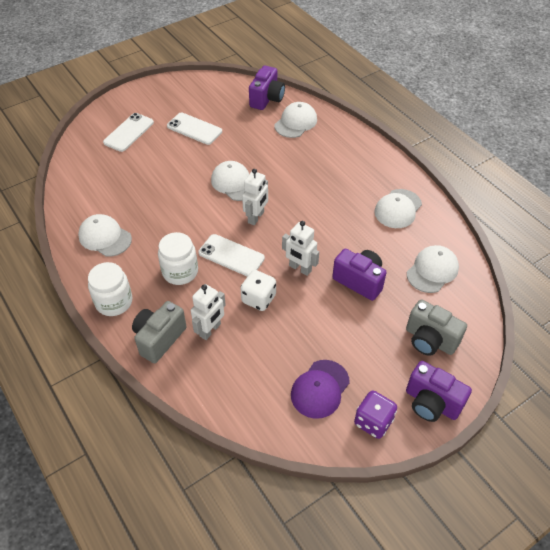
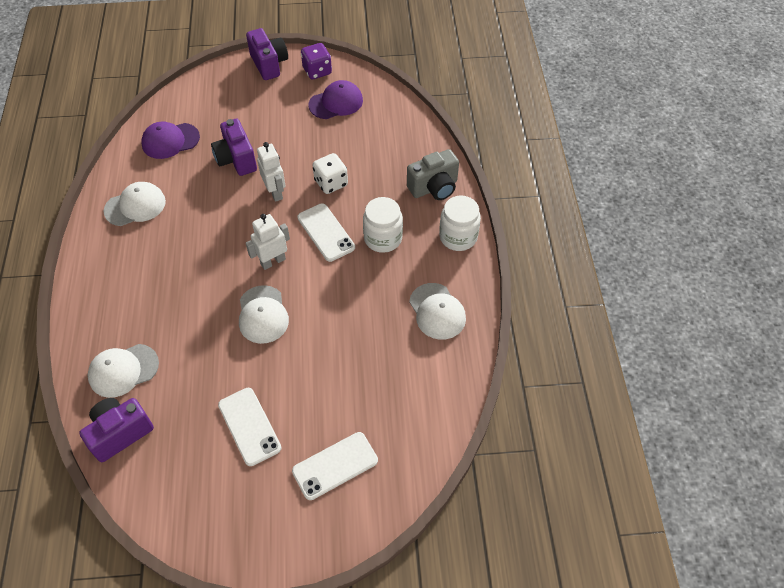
camera: 150 degrees left, 5 degrees up
(210, 330) = (388, 176): white robot -> none
(430, 340) = (229, 97): grey camera -> none
(432, 270) = (170, 141): white cap -> purple cap

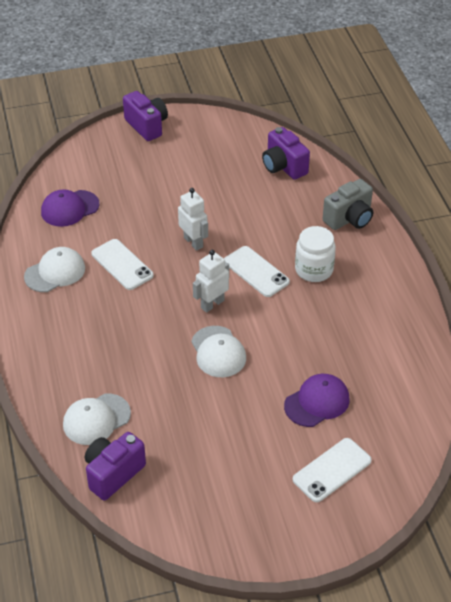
camera: 10 degrees left, 10 degrees down
(236, 159) = (143, 217): purple camera -> purple camera (283, 167)
(249, 426) = (238, 449): white phone -> white phone (122, 265)
(317, 71) = (198, 127): purple dice -> none
(331, 183) = (246, 227): white dice -> none
(336, 103) = (227, 154): purple cap -> purple cap (317, 402)
(437, 311) = (386, 326): white cap -> none
(458, 237) = (386, 259): white jar -> none

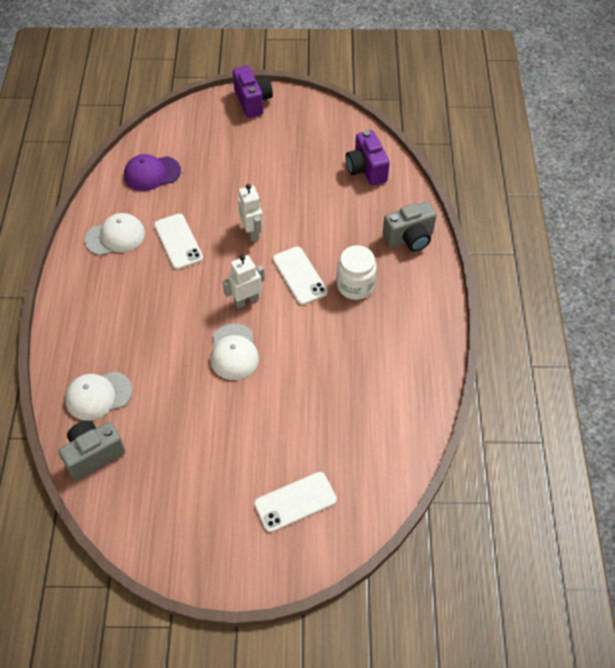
camera: 15 degrees right, 10 degrees up
(113, 474) = (93, 455): purple camera -> grey camera
(317, 402) = (307, 427): purple cap -> none

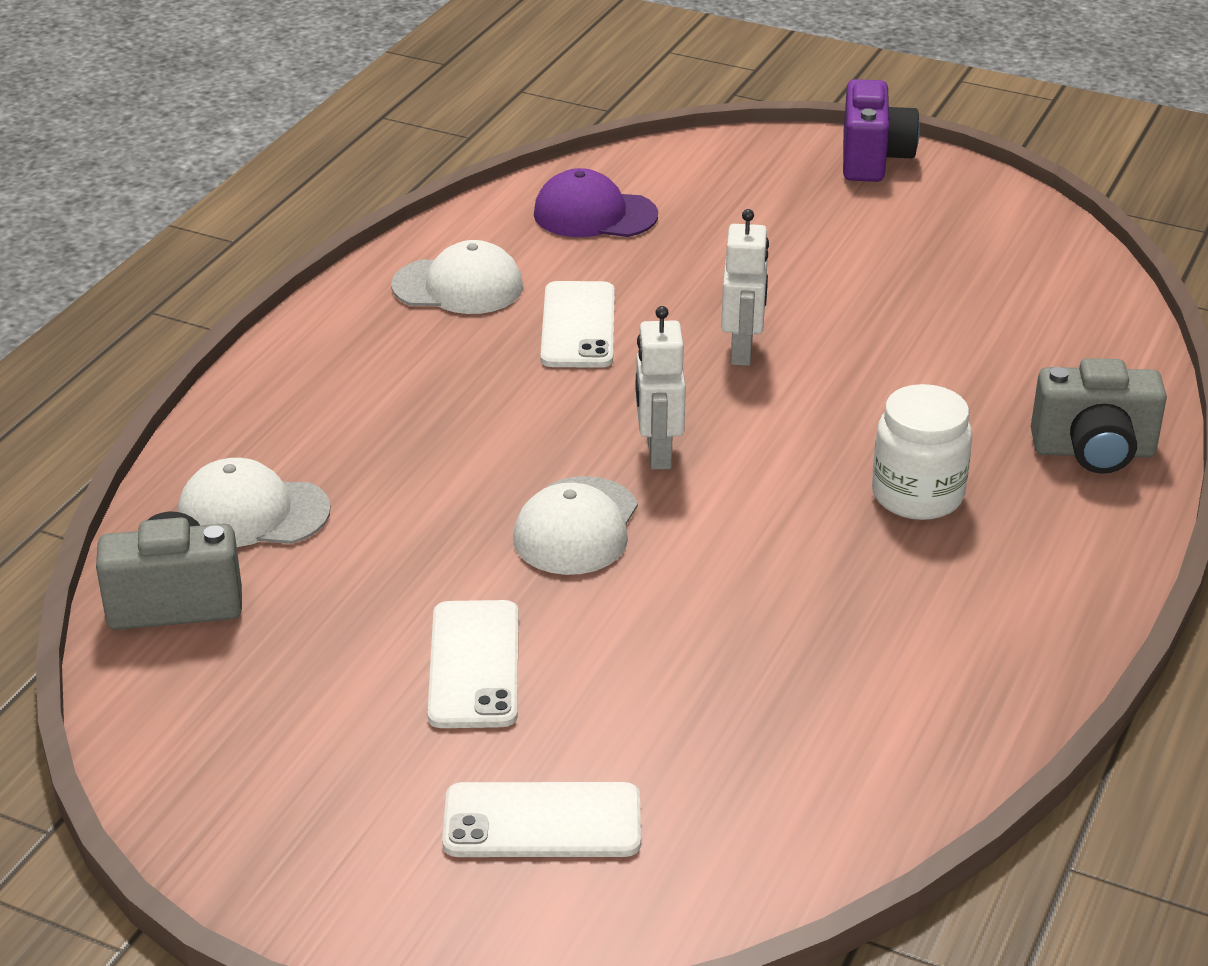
camera: 25 degrees right, 20 degrees down
(246, 300) = (658, 453): white robot -> white robot turned 90 degrees counterclockwise
(299, 276) = (801, 445): white phone -> white phone (474, 665)
(366, 169) = (1059, 317): purple camera -> none

